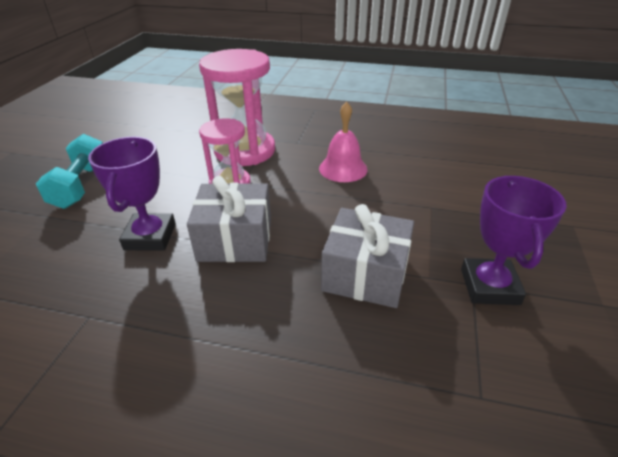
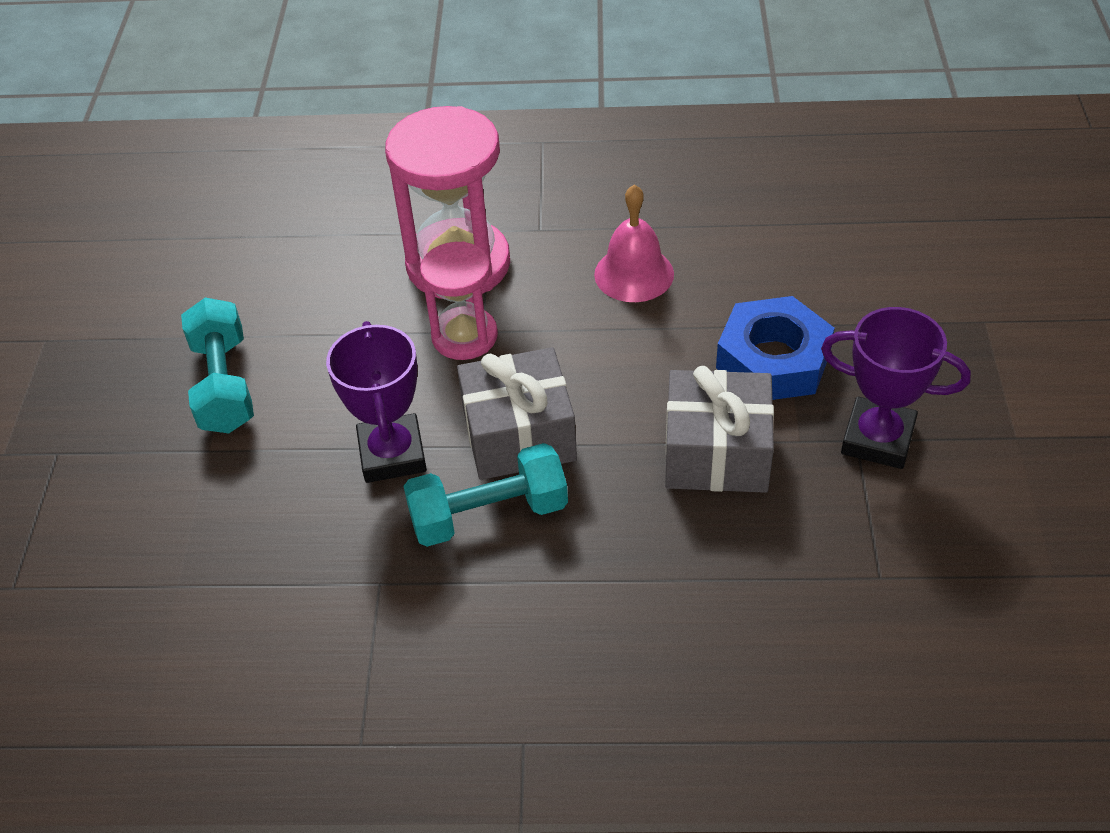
camera: 10 degrees left, 10 degrees up
(190, 284) = (489, 514): none -> turquoise dumbbell
(419, 225) = (773, 360): none -> blue nut
(489, 286) = (877, 439): purple trophy -> purple trophy turned 60 degrees counterclockwise

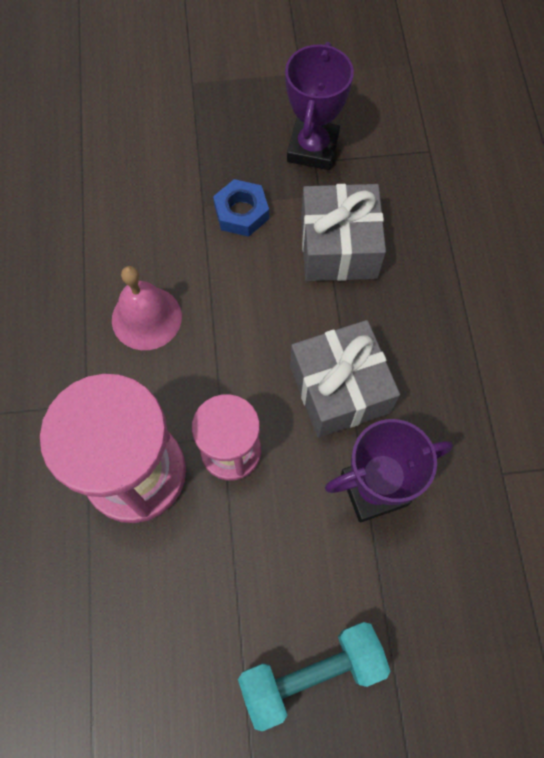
camera: 100 degrees left, 20 degrees up
(489, 514) = (423, 401): turquoise dumbbell -> none
(773, 360) = (241, 212): blue nut -> blue nut, size x0.62

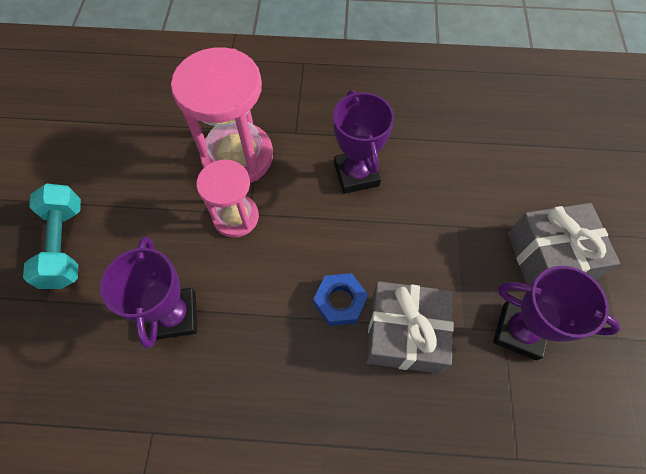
camera: 100 degrees right, 5 degrees down
(146, 318) = (356, 174): pink bell -> purple trophy
(241, 212) = (448, 255): blue nut -> blue nut (340, 301)
(339, 389) = (265, 306): grey gift -> grey gift (549, 257)

